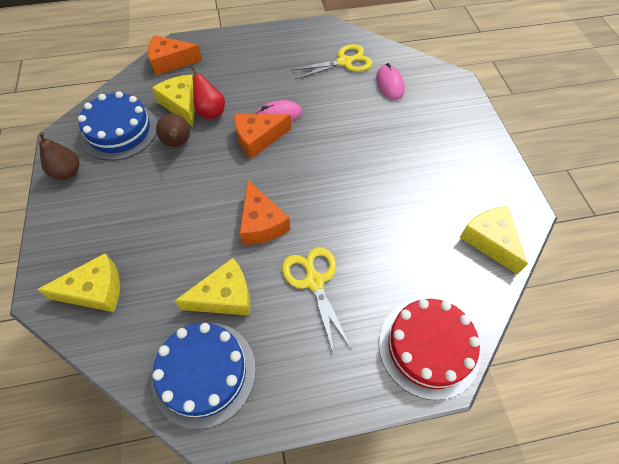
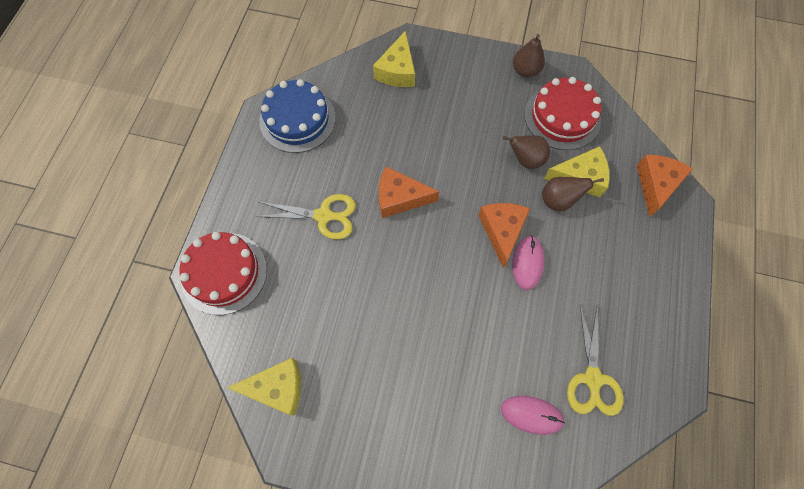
camera: 115 degrees right, 10 degrees up
(119, 131) = (562, 117): blue cake -> red cake
(210, 112) = (558, 200): red pear -> brown pear
(225, 296) = (346, 149): yellow cheese -> none

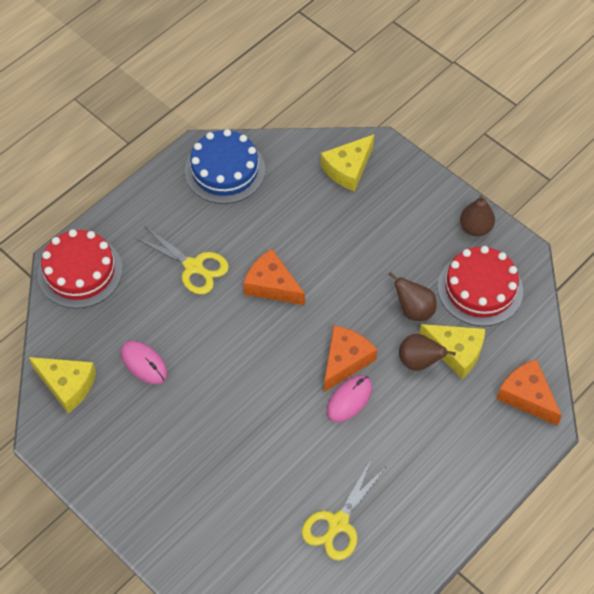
camera: 30 degrees right, 10 degrees down
(531, 415) = (263, 521): pink mouse -> pink mouse (144, 363)
(656, 185) = (527, 396): orange cheese -> orange cheese turned 90 degrees counterclockwise

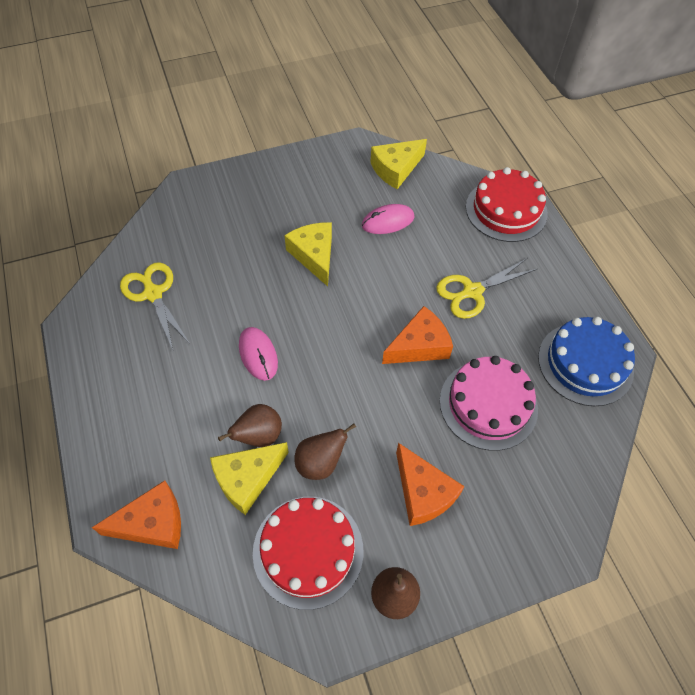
camera: 115 degrees right, 0 degrees up
(299, 221) = (488, 404): none -> pink cake
(345, 361) = (300, 370): orange cheese -> orange cheese (423, 493)
(348, 169) = (543, 489): yellow cheese -> yellow cheese (314, 255)

